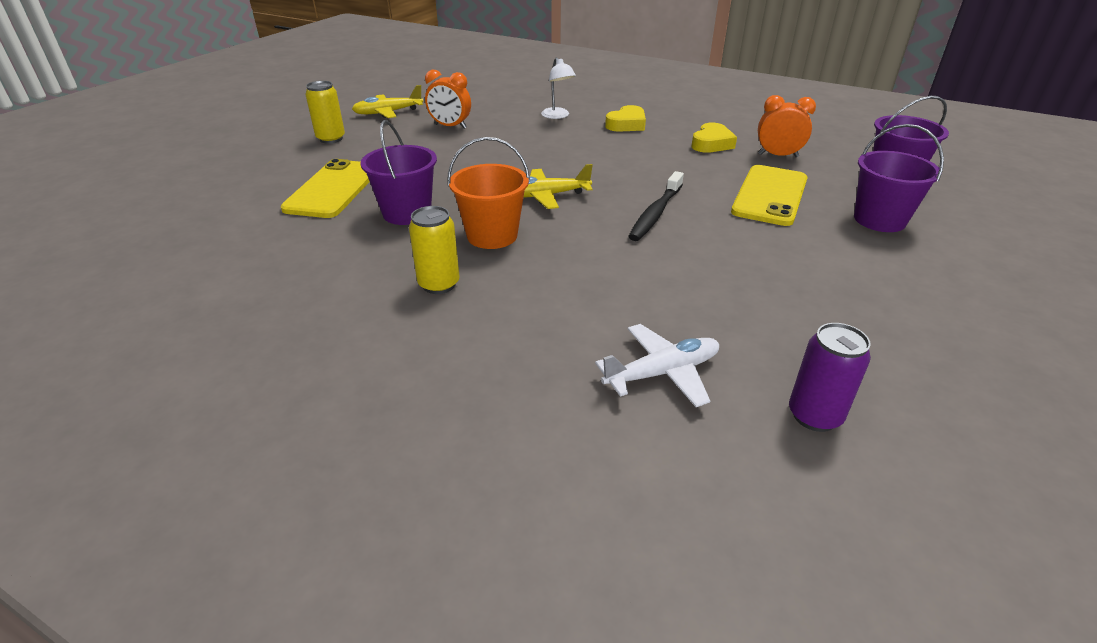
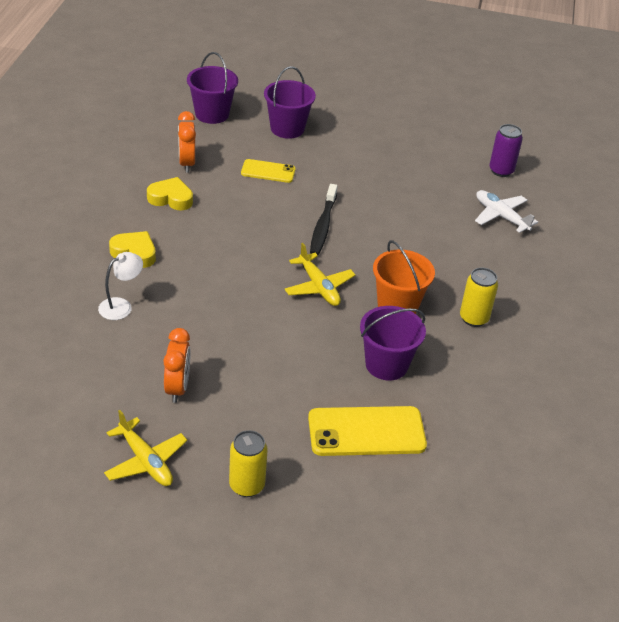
camera: 110 degrees left, 5 degrees up
(655, 213) = (323, 226): black toothbrush -> black toothbrush turned 90 degrees clockwise
(770, 195) = (268, 171): yellow phone -> yellow phone, size x0.58

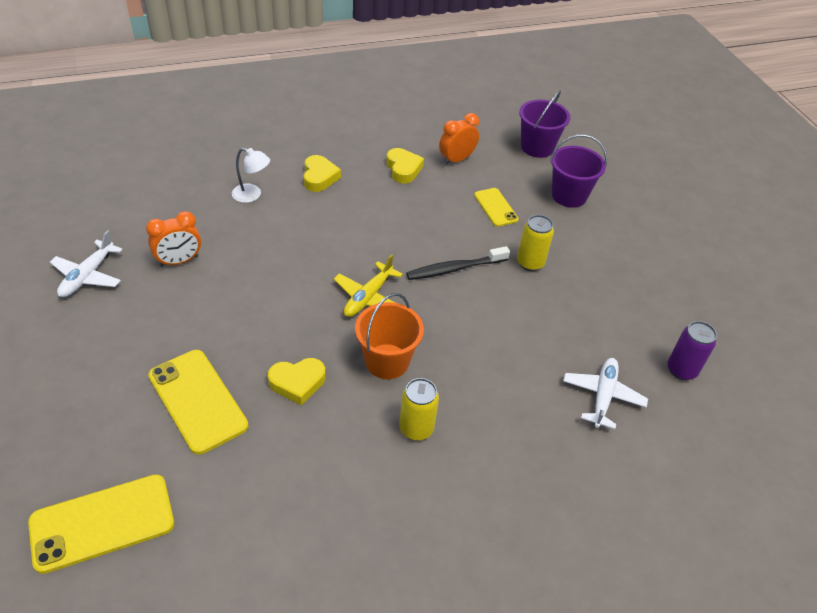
camera: 60 degrees right, 5 degrees up
(145, 461) = (87, 276): yellow plane -> white plane
(247, 485) = (89, 345): yellow can -> yellow can (530, 263)
(386, 364) = (297, 383): purple bucket -> yellow heart
(461, 530) = (102, 523): none -> yellow phone

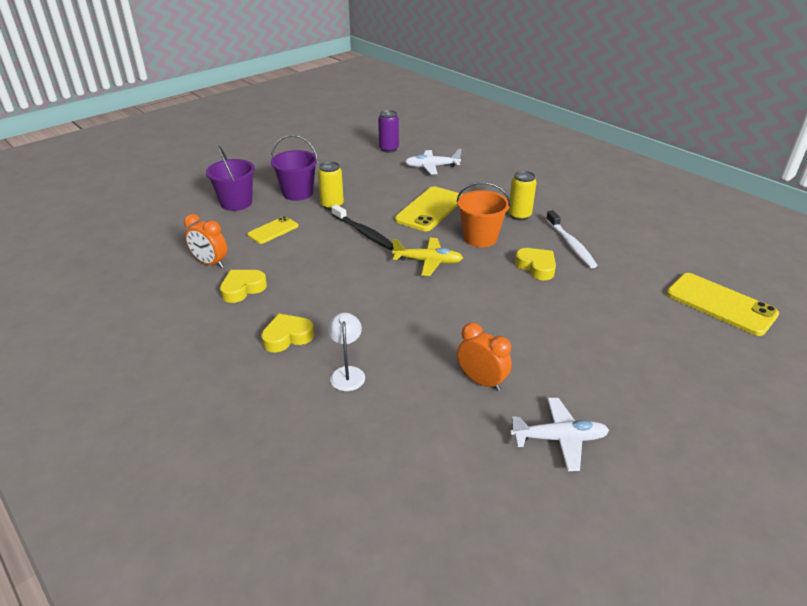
camera: 110 degrees left, 10 degrees down
(197, 401) = (600, 304): yellow phone -> yellow phone (430, 209)
(318, 445) = (571, 244): none -> white toothbrush
(537, 147) = (168, 227): purple bucket -> purple bucket (298, 193)

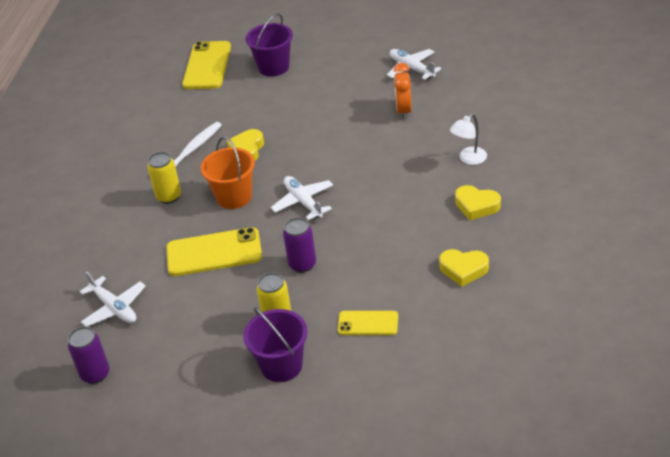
camera: 125 degrees left, 5 degrees up
(210, 263) = (461, 318): orange clock -> none
(236, 203) = (354, 396): purple bucket -> purple bucket (273, 67)
(363, 233) = (302, 264): black toothbrush -> purple can
(428, 261) = (303, 202): yellow plane -> white plane

